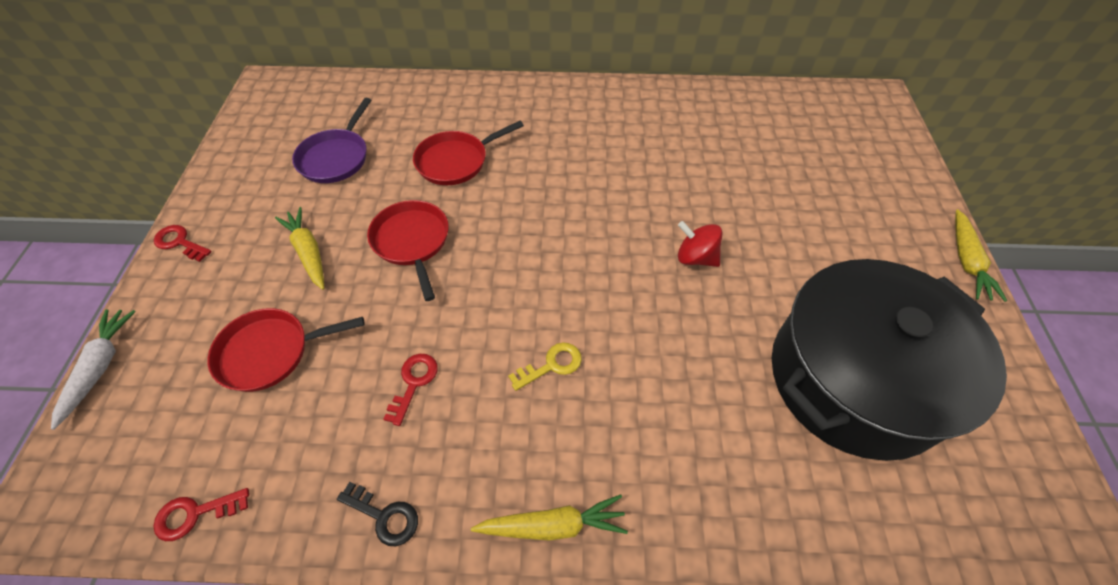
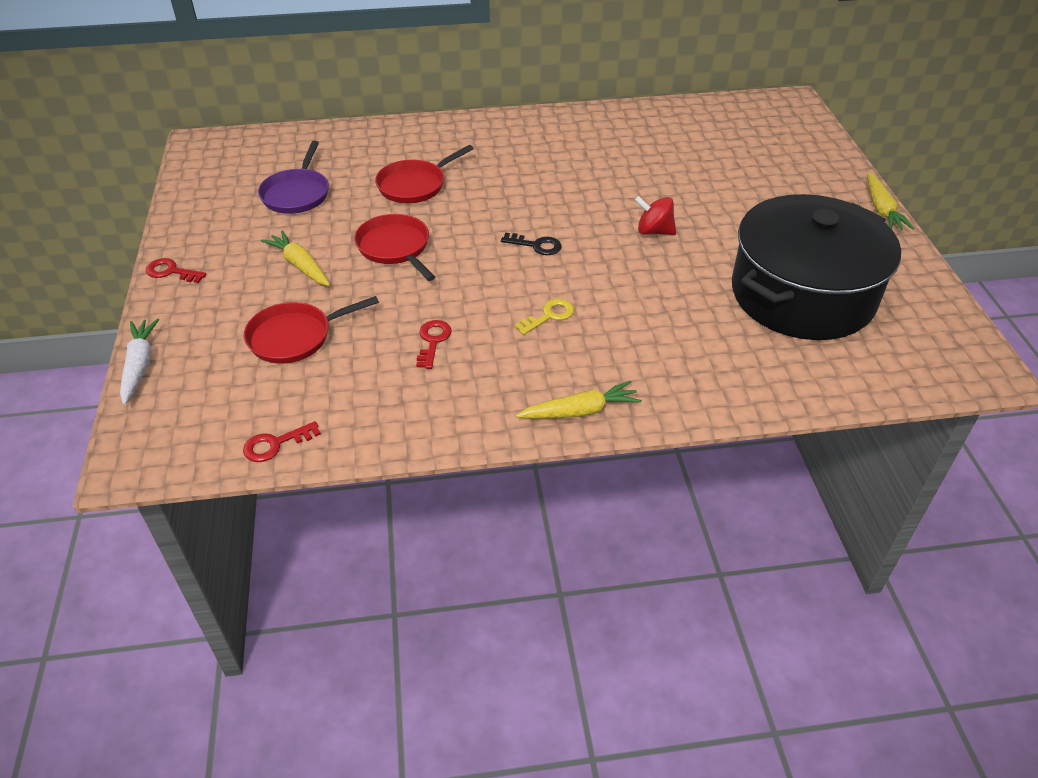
camera: 10 degrees left, 10 degrees down
(384, 516) = (439, 424): black key -> black key (536, 245)

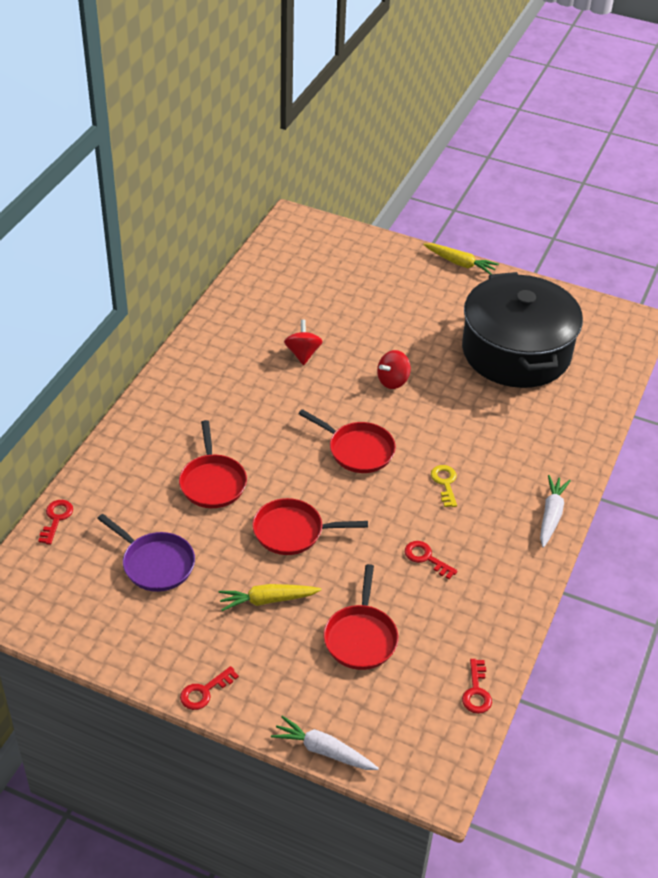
camera: 60 degrees left, 0 degrees up
(307, 133) = (56, 519): none -> red key
(536, 245) = (357, 450): black key -> red pan
(580, 411) = (551, 515): yellow carrot -> white carrot
(625, 170) = (303, 354): none -> red spinning top

